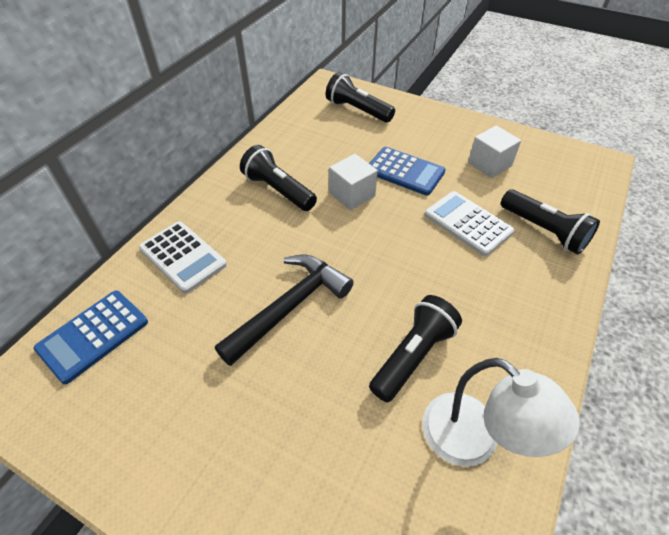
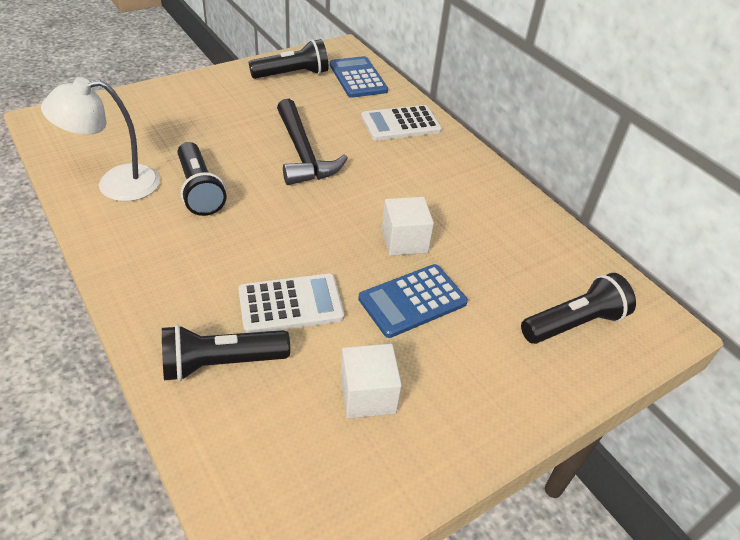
camera: 115 degrees right, 5 degrees down
(278, 190) = (448, 196): black flashlight -> black flashlight (292, 74)

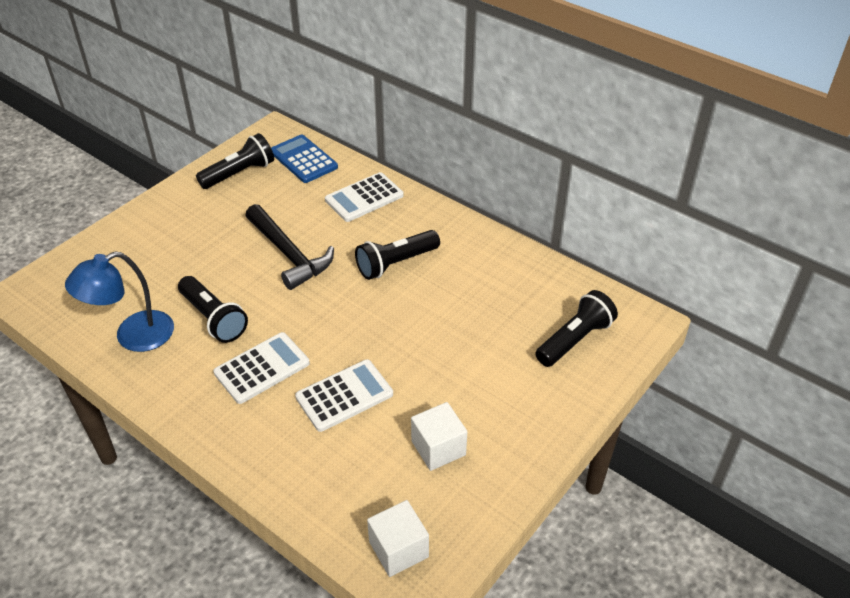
camera: 15 degrees left, 0 degrees up
(115, 184) = (133, 336): white lamp -> blue lamp
(220, 250) = (262, 368): none -> white calculator
(221, 363) = (312, 461): black flashlight -> black flashlight (396, 263)
(404, 241) = (414, 311): white cube -> white cube (398, 549)
(412, 301) = (442, 361): blue calculator -> none

